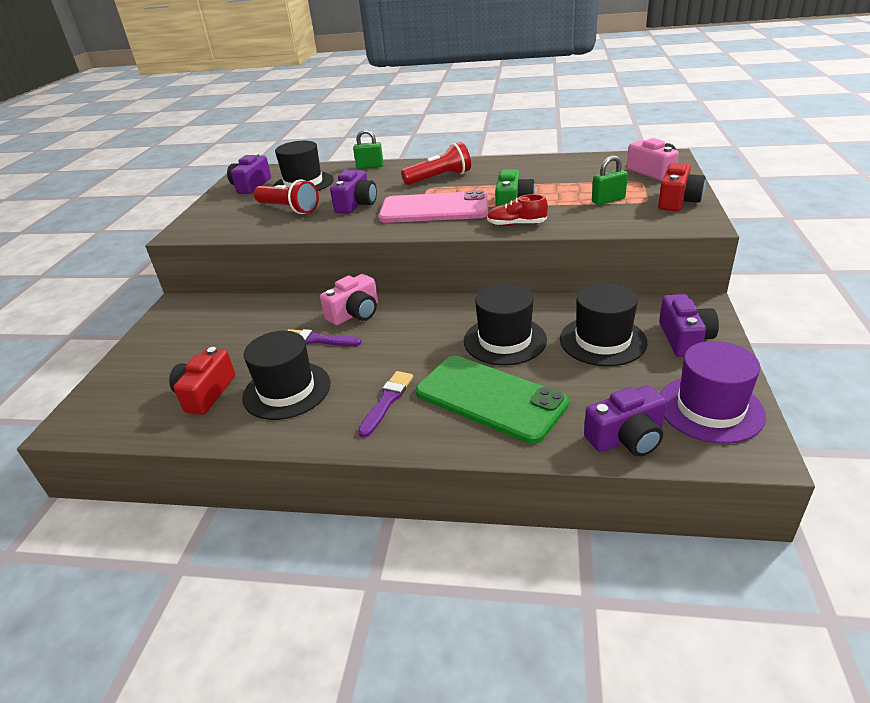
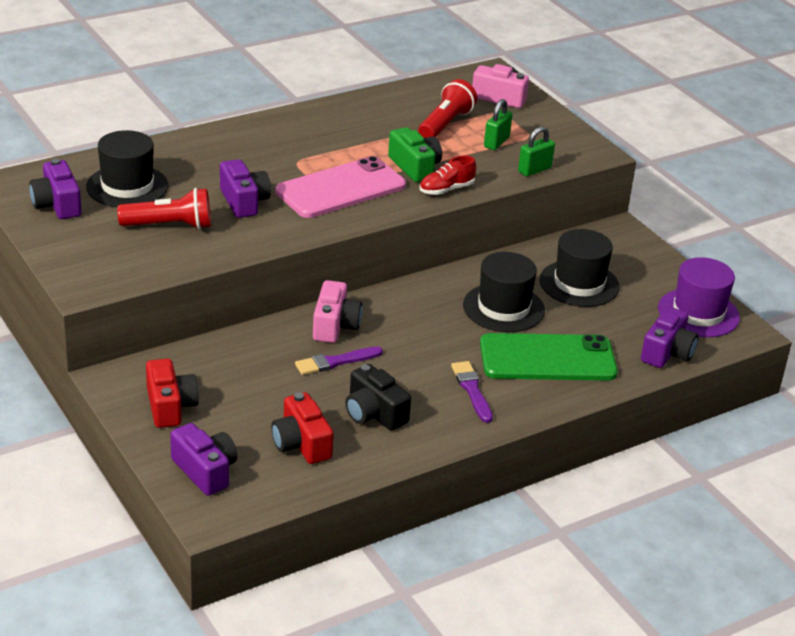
camera: 45 degrees left, 0 degrees up
(287, 390) = (374, 413): black hat -> black camera
(370, 166) = (176, 144): green padlock -> green padlock (534, 170)
(439, 178) = (289, 146): red flashlight -> red flashlight (445, 124)
(677, 201) = (556, 131): red camera -> red camera (170, 406)
(684, 338) = (635, 263): purple camera -> purple camera (205, 471)

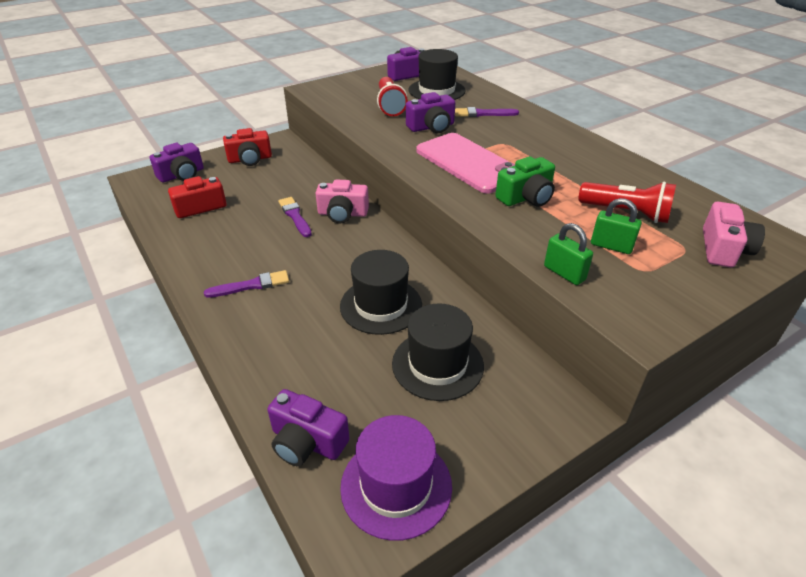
camera: 90 degrees right, 5 degrees up
(213, 163) = (482, 114): none -> purple brush
(374, 413) = (228, 235): black camera -> none
(446, 189) = (491, 215): red shoe -> none
(547, 358) = (296, 335): green phone -> none

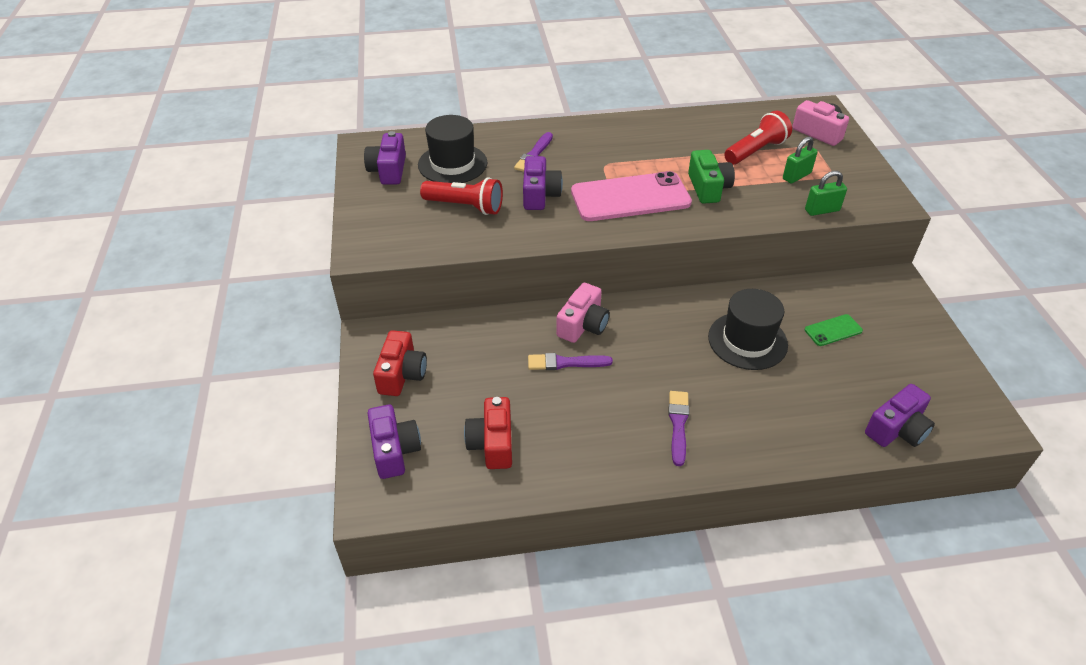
camera: 65 degrees left, 5 degrees up
(396, 486) = (947, 390): purple hat -> none
(437, 364) = (833, 330): black hat -> green phone

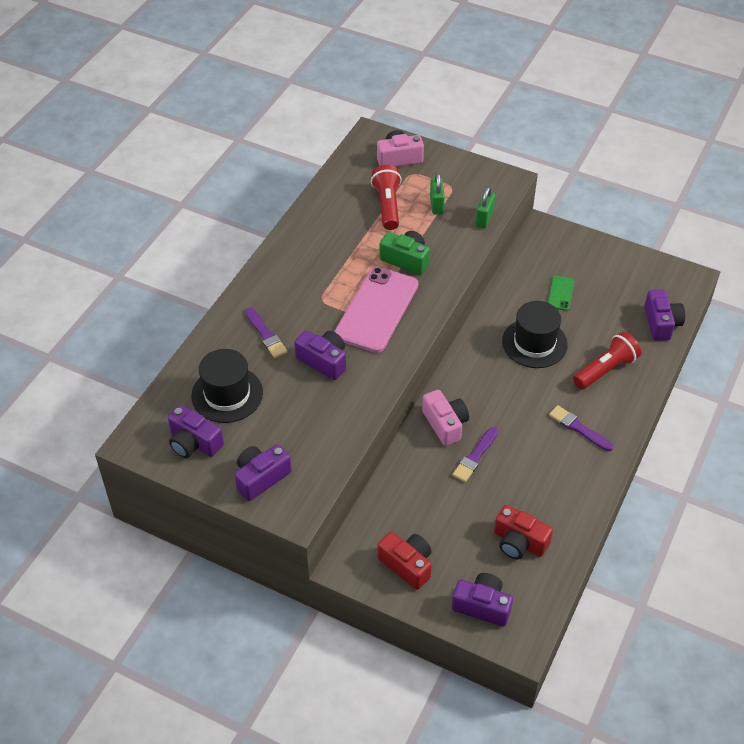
camera: 55 degrees left, 5 degrees up
(383, 218) = (261, 478): none -> purple camera
(465, 206) = (295, 415): red flashlight -> red flashlight (605, 369)

